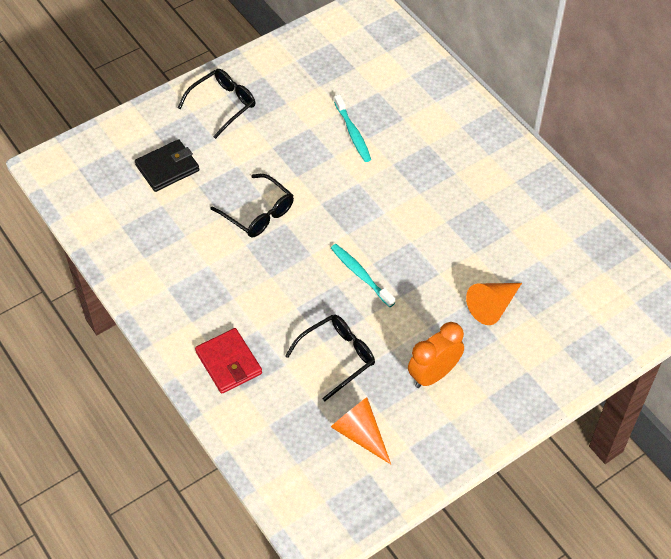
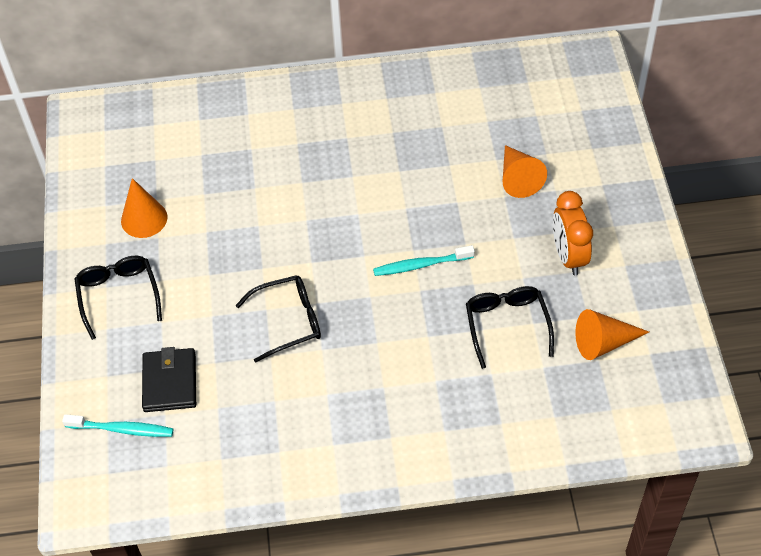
camera: 60 degrees left, 0 degrees up
(229, 363) = (462, 423): red wallet -> none
(297, 87) = (144, 219): none -> orange cone
(353, 133) = (240, 197): turquoise toothbrush -> turquoise toothbrush (122, 429)

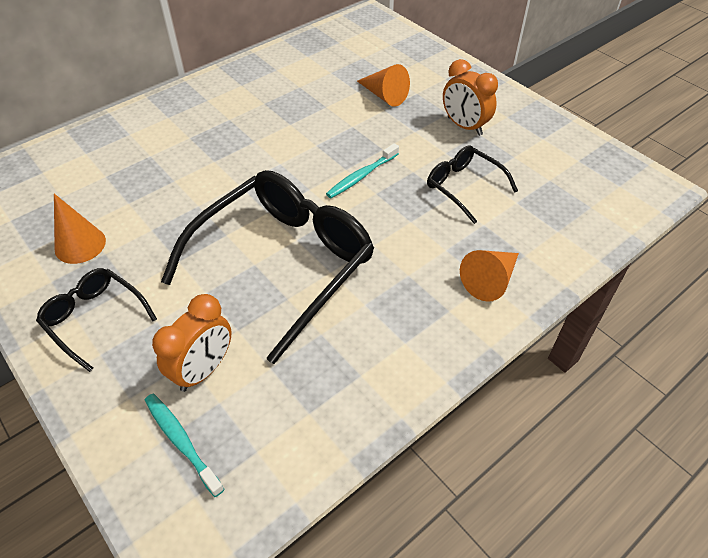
camera: 35 degrees left, 5 degrees down
(122, 429) = (181, 442): turquoise toothbrush -> turquoise toothbrush turned 105 degrees counterclockwise
(170, 382) = (203, 370): black wallet -> orange clock
(288, 321) = (282, 264): black glasses -> black glasses, size x2.02
(603, 342) = (542, 167): orange cone -> orange cone (490, 280)

